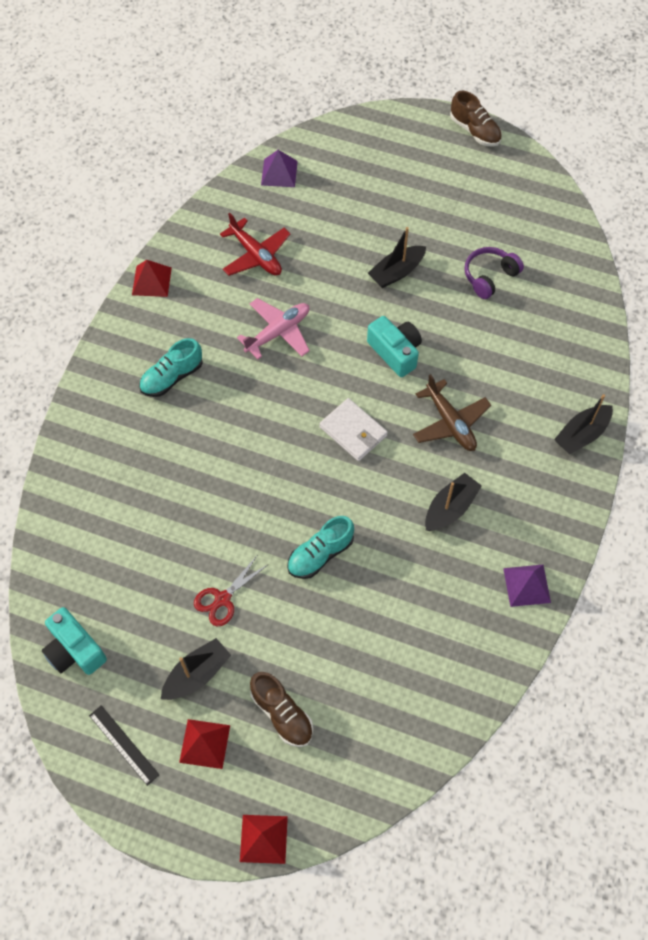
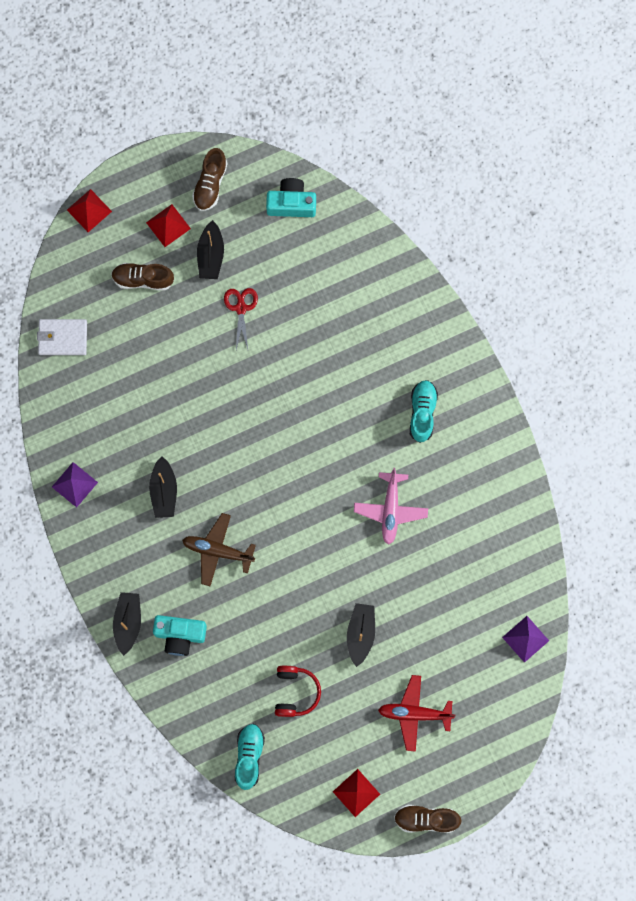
camera: 135 degrees right, 15 degrees up
(123, 745) = (210, 184): black ruler -> brown shoe
(152, 281) = (513, 466): red pyramid -> red pyramid (356, 793)
(256, 255) = (467, 554): red plane -> red plane (414, 713)
(320, 554) = (212, 388): turquoise shoe -> turquoise shoe (249, 756)
(353, 431) = (272, 485): white wallet -> white wallet (63, 338)
(395, 352) = (301, 569): turquoise camera -> turquoise camera (180, 635)
(489, 276) = (295, 692): purple headphones -> red headphones

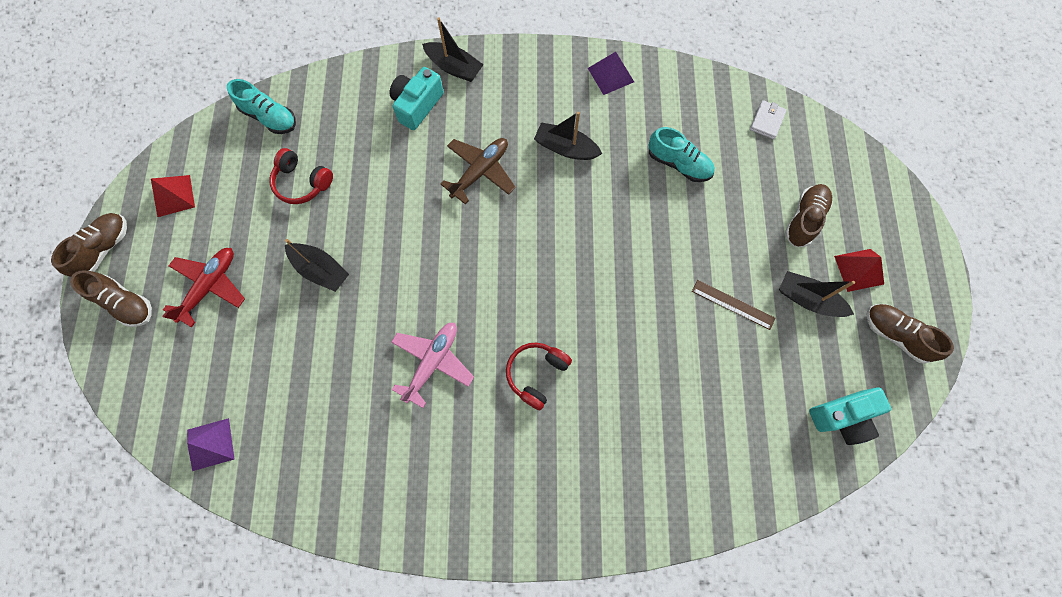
camera: 115 degrees right, 5 degrees down
(63, 338) = (767, 121): white wallet -> white wallet, size x0.66
(89, 210) = (902, 198): red pyramid -> none
(241, 308) = (733, 304): red scissors -> brown ruler
(291, 203) = (842, 417): turquoise camera -> turquoise camera turned 45 degrees clockwise
(363, 429) = (536, 374): none -> red headphones
(390, 509) = (432, 362): pink plane -> pink plane turned 90 degrees clockwise
(422, 413) = (524, 452): turquoise shoe -> turquoise shoe (678, 164)
(459, 771) = (125, 303): none -> brown shoe

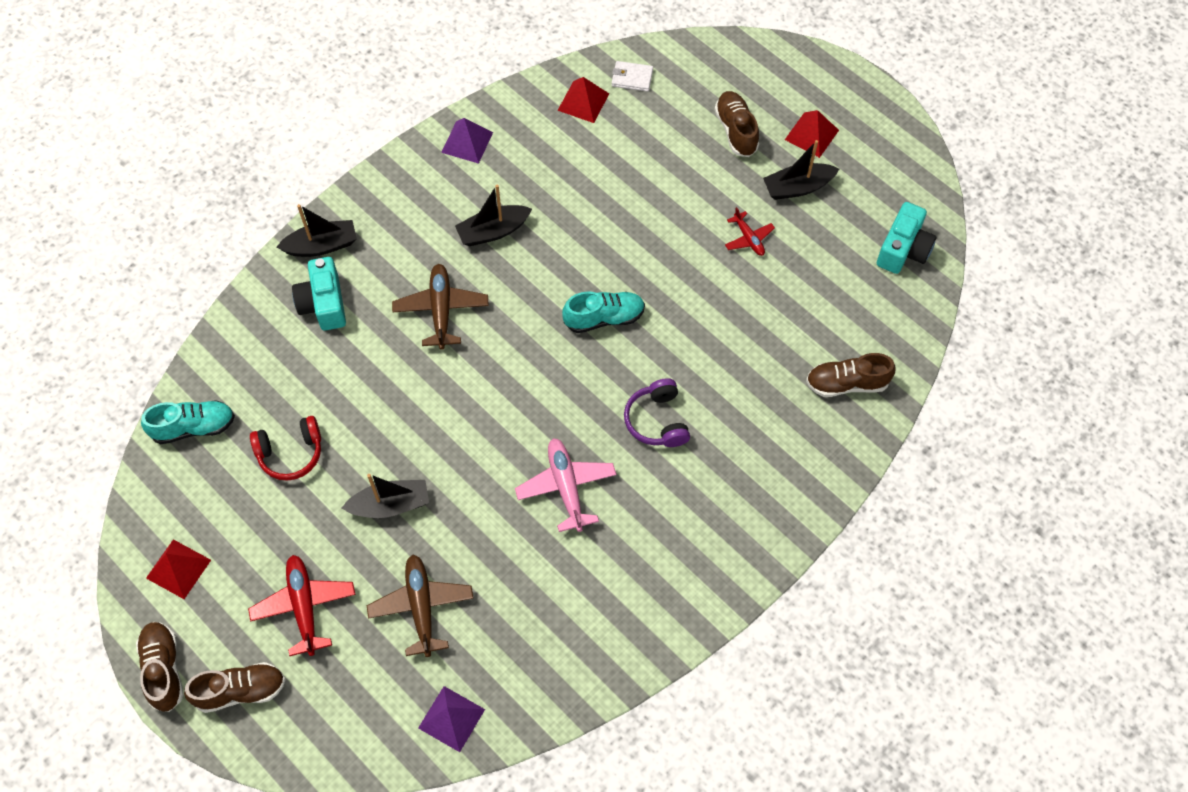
camera: 45 degrees left, 10 degrees down
(269, 353) = (421, 607): none -> brown plane
(536, 374) = (657, 420): red headphones -> purple headphones
(678, 164) = (598, 168): turquoise shoe -> turquoise shoe (604, 318)
(715, 110) = (583, 102): none -> red pyramid
(733, 304) = (748, 238): brown ruler -> red plane
(767, 121) = (632, 78): white wallet -> white wallet turned 60 degrees counterclockwise
(895, 335) = (882, 160): brown shoe -> brown shoe (847, 383)

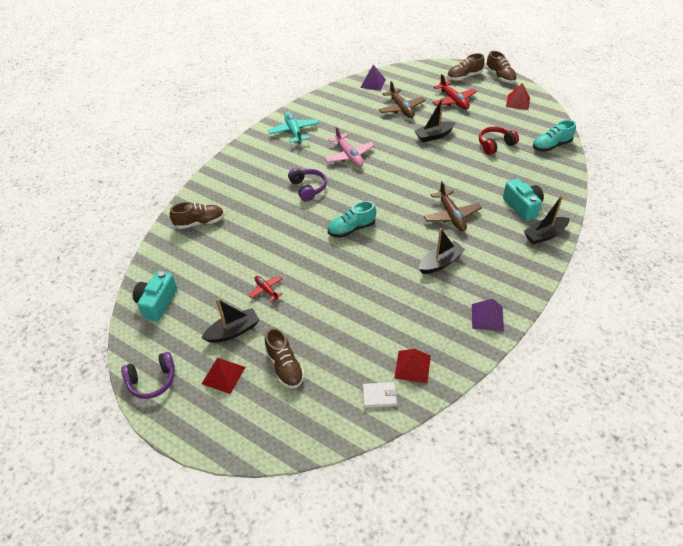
camera: 170 degrees right, 15 degrees down
(658, 584) = (294, 132): none -> turquoise plane
(899, 145) = (152, 380): none -> purple headphones

